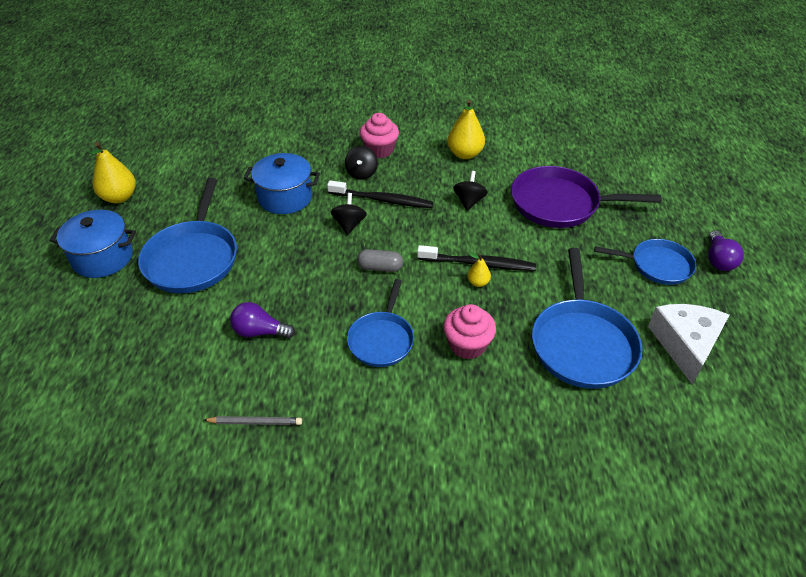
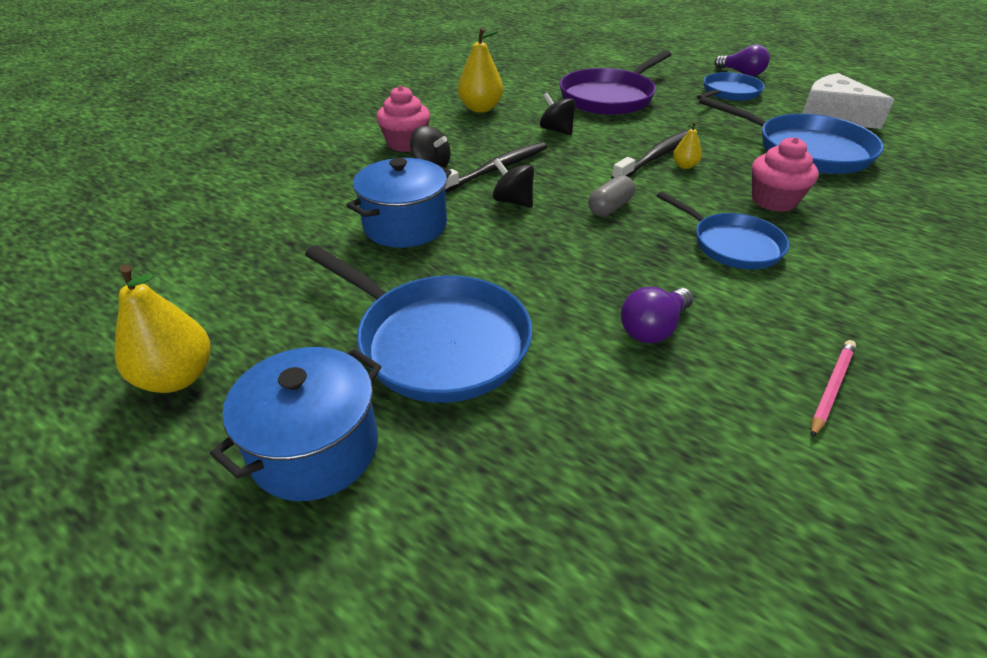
camera: 55 degrees left, 5 degrees down
(255, 422) = (831, 388): grey pencil -> pink pencil

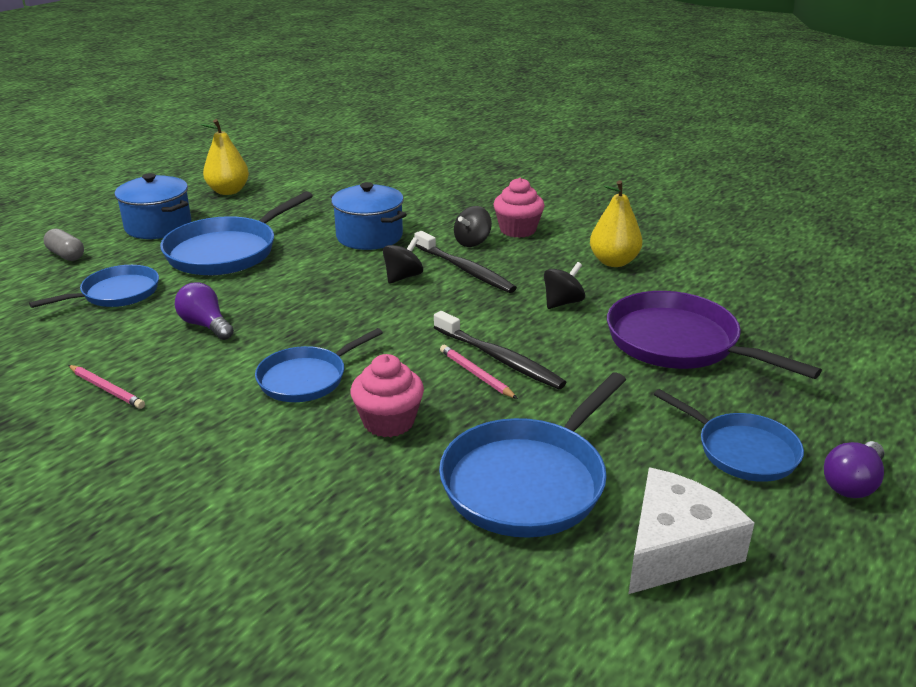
camera: 90 degrees right, 10 degrees down
(583, 444) = (117, 293): none -> blue pan
(610, 207) = (386, 321): grey capsule -> grey capsule (66, 255)
(684, 166) = (476, 374): yellow pear -> pink pencil

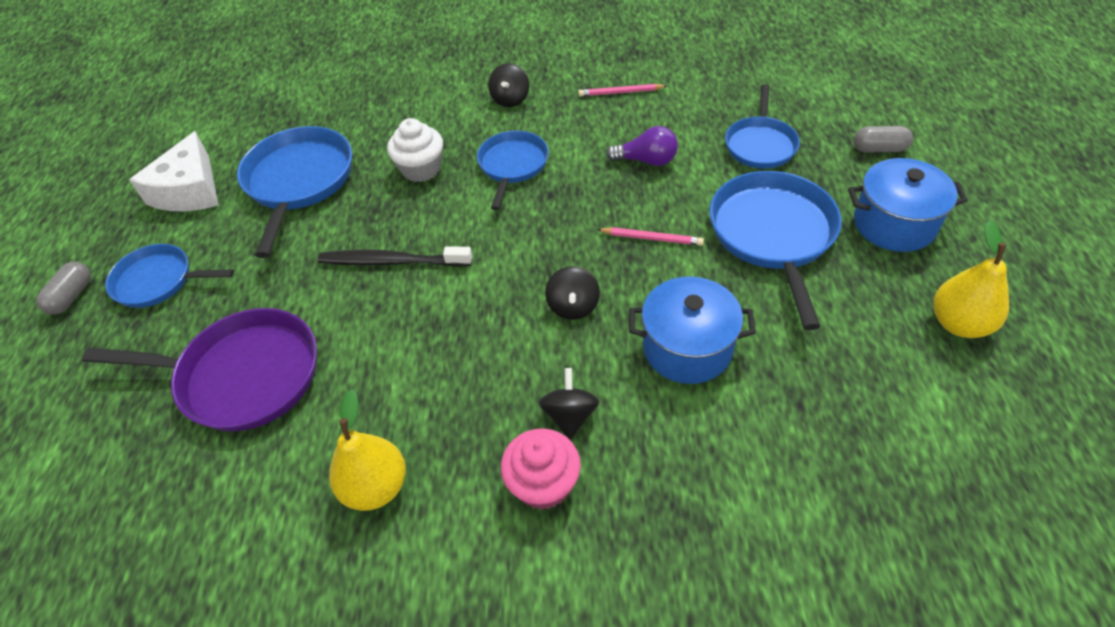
camera: 145 degrees right, 20 degrees up
(388, 422) = (421, 169): pink cupcake -> white cupcake
(465, 270) = (527, 357): black toothbrush -> none
(476, 374) = (397, 237): pink pencil -> pink pencil (652, 238)
(562, 302) = (387, 367): black spinning top -> black spinning top (510, 99)
(852, 483) = (72, 296): purple light bulb -> grey capsule

